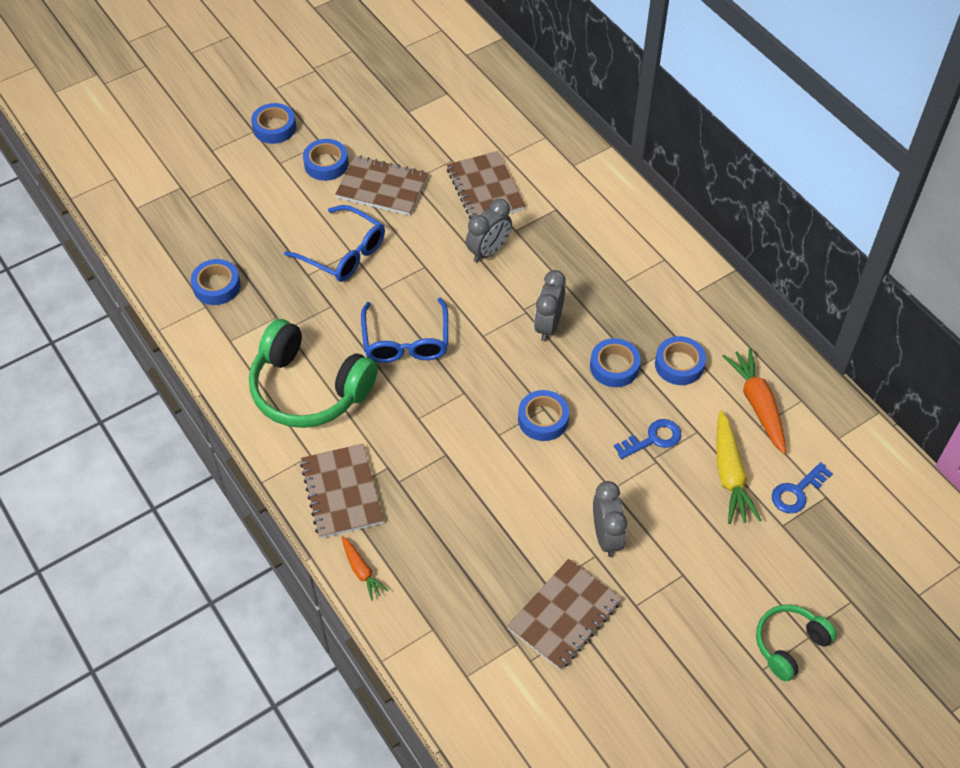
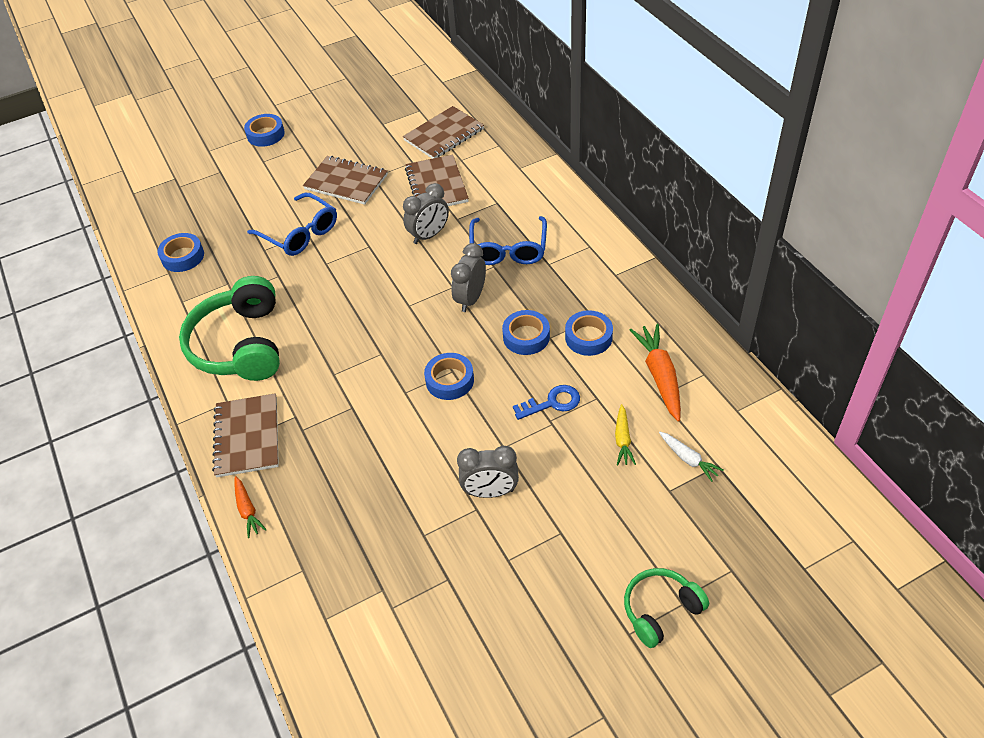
camera: 10 degrees right, 5 degrees down
(309, 389) = (240, 345): green headphones -> green headphones turned 45 degrees clockwise
(326, 164) = (302, 163): blue tape -> none
(406, 341) = (337, 307): blue glasses -> blue glasses (508, 249)
(564, 615) = (434, 565): brown notebook -> brown notebook (444, 135)
(606, 537) = (490, 492): grey clock -> grey clock turned 90 degrees clockwise
(730, 475) = (623, 440): yellow carrot -> yellow carrot, size x0.57
(797, 492) = (688, 459): blue key -> white carrot

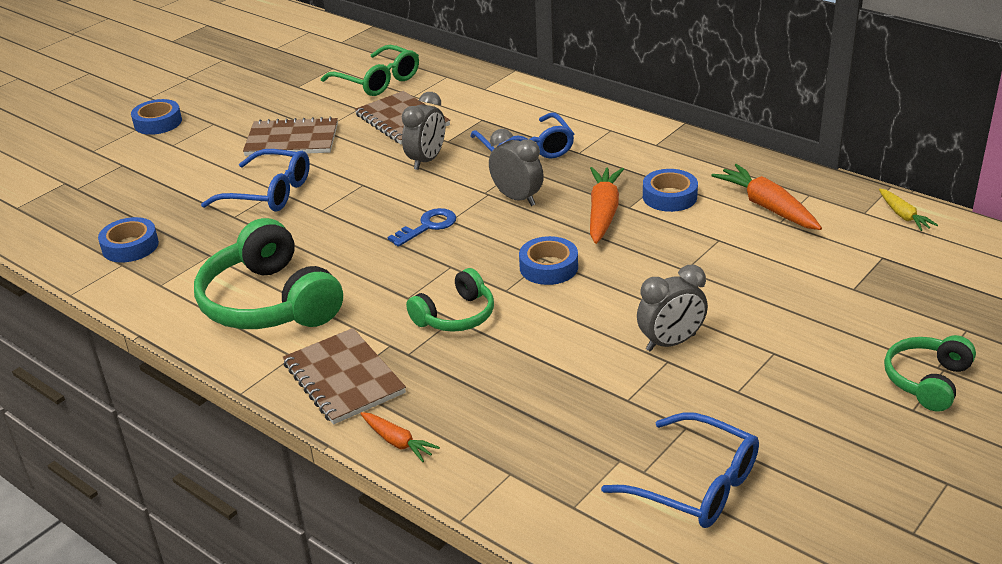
camera: 25 degrees left, 15 degrees down
(355, 405) = (456, 316): none -> green headphones
(419, 636) = (694, 485): none -> blue glasses
(444, 135) = (377, 81): brown notebook -> green glasses
(471, 299) = (517, 198): grey clock -> grey clock turned 135 degrees clockwise
(526, 337) = (603, 212): blue tape -> orange carrot
(552, 403) = (675, 255): blue key -> blue key (428, 226)
(623, 440) = (773, 264): yellow carrot -> yellow carrot (903, 216)
(688, 459) = (851, 260): white carrot -> none

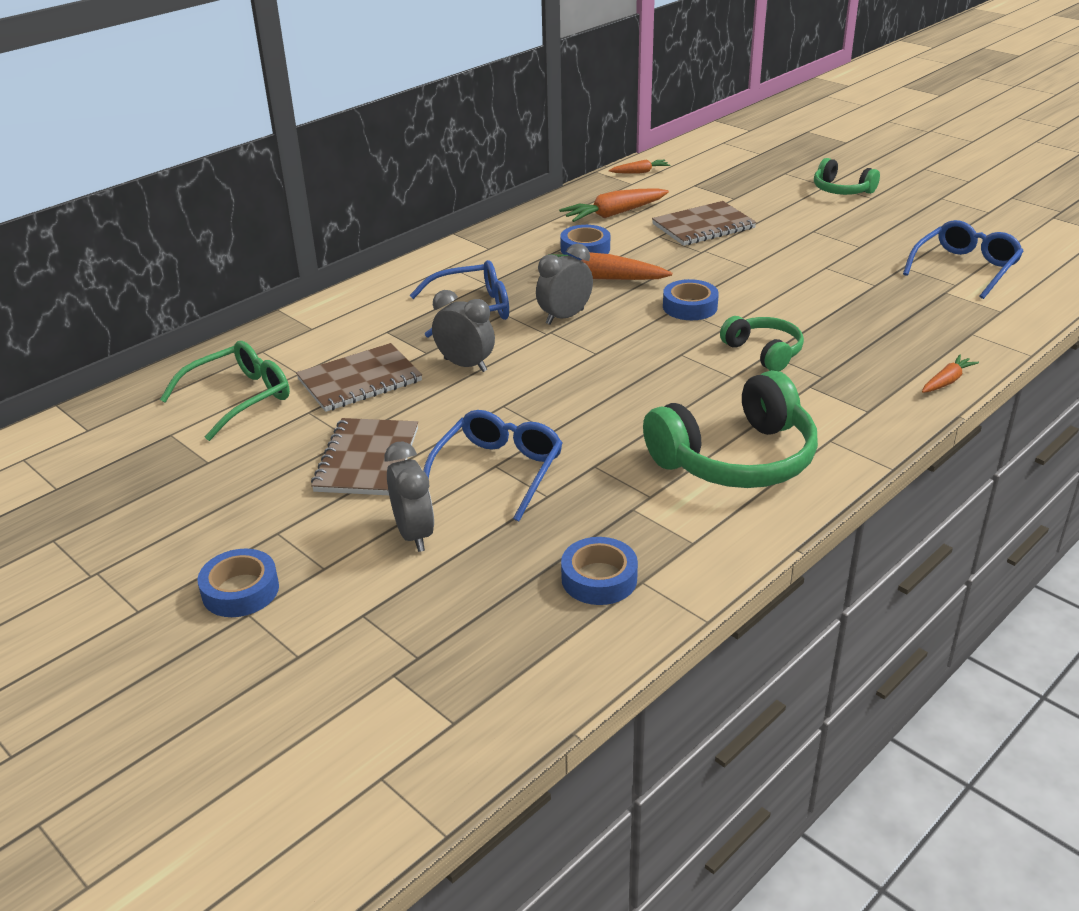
camera: 85 degrees left, 0 degrees up
(343, 378) = (863, 409): brown notebook -> brown notebook (703, 226)
(428, 226) = (605, 365): blue key -> none
(671, 342) = (802, 264): grey clock -> grey clock (414, 534)
(903, 216) = (640, 172): yellow carrot -> orange carrot

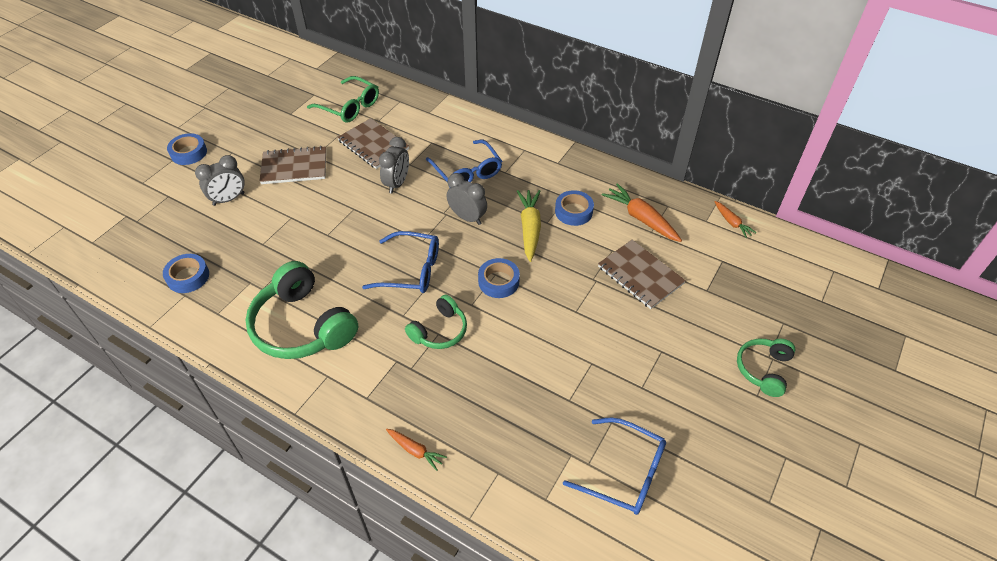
camera: 75 degrees right, 15 degrees up
(498, 472) = (284, 219): blue glasses -> blue glasses (411, 270)
(603, 278) = (530, 228): orange carrot -> yellow carrot

